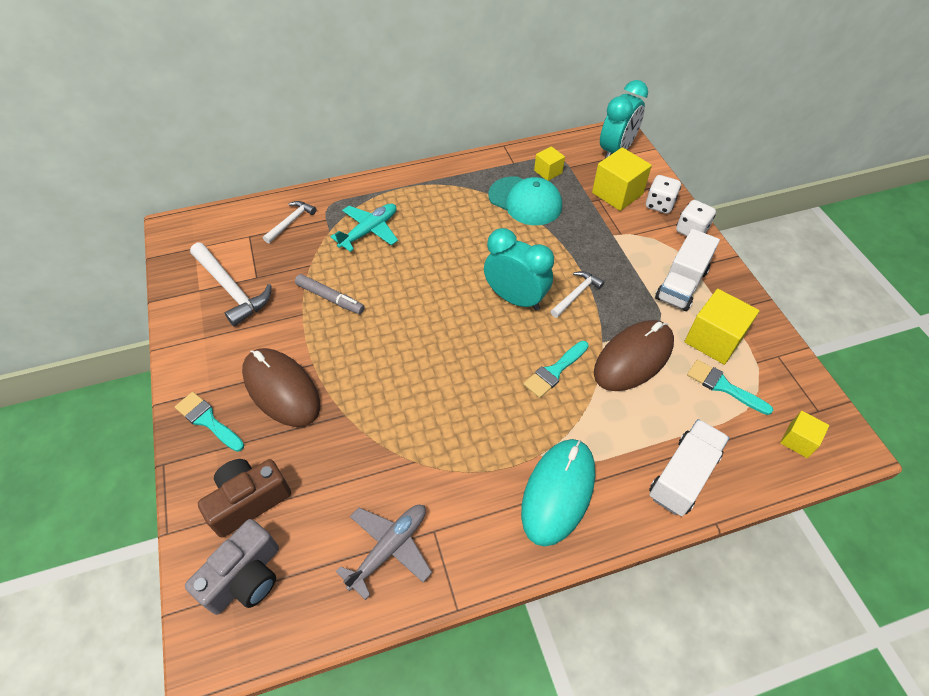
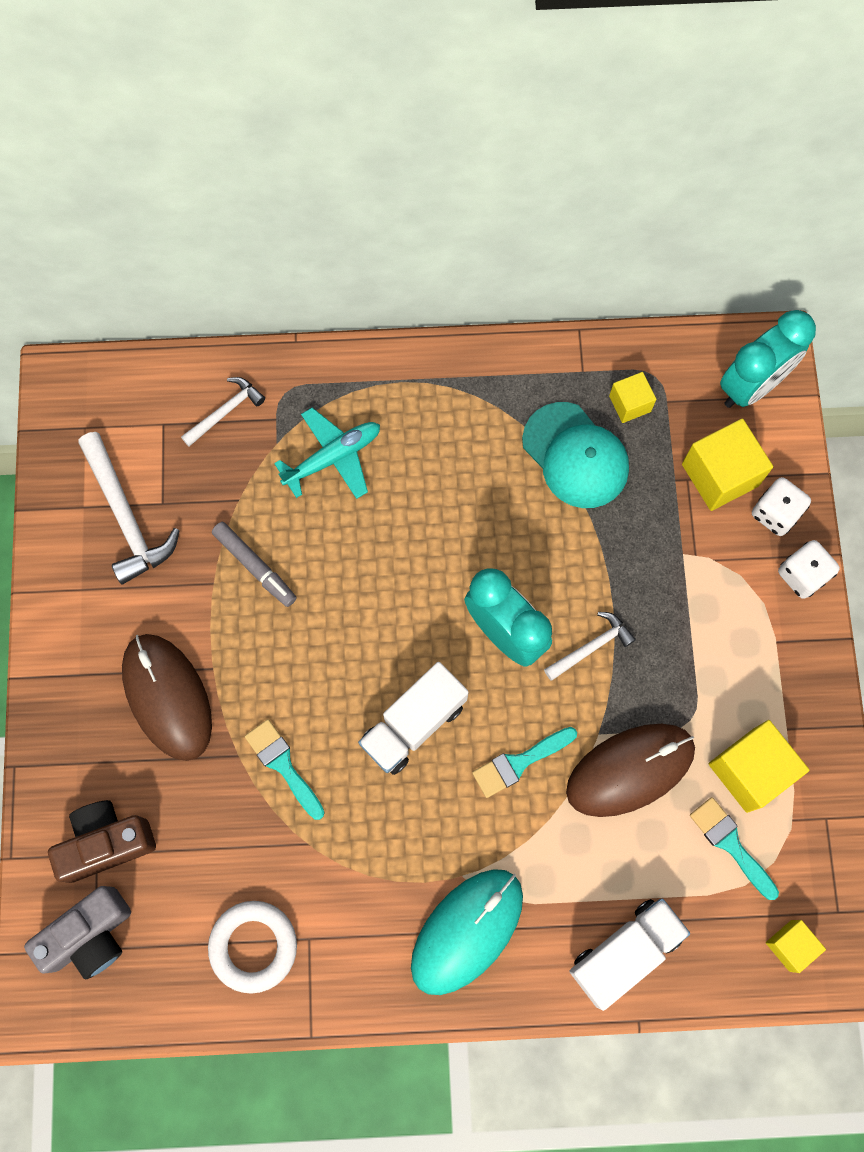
camera: 15 degrees right, 20 degrees up
(208, 420) = (72, 719): turquoise brush -> turquoise brush (283, 765)
(389, 548) = (253, 946): grey plane -> white ring
(681, 284) = (745, 668): white truck -> white truck (414, 724)

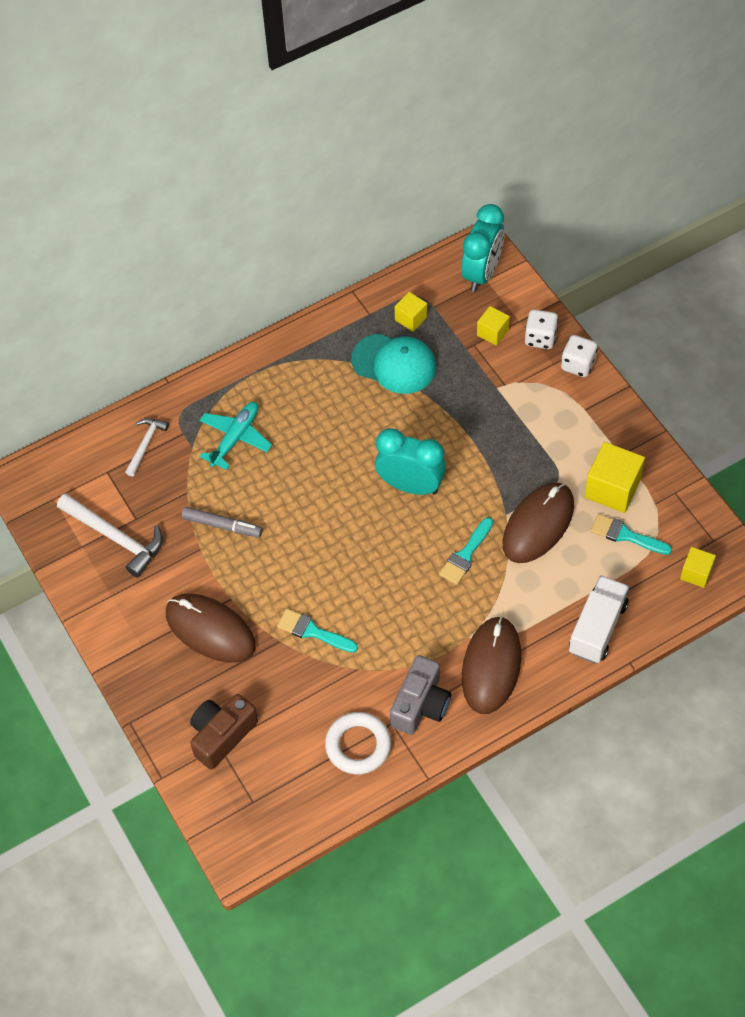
camera: 25 degrees left, 15 degrees down
(90, 935) = (244, 795): grey camera -> grey camera (420, 704)
(414, 724) = (384, 566): white truck -> none
(467, 931) = (491, 667): turquoise mouse -> brown mouse
(591, 647) = (471, 467): white hammer -> none
(720, 475) = (492, 332): yellow cube -> yellow cube, size x0.57

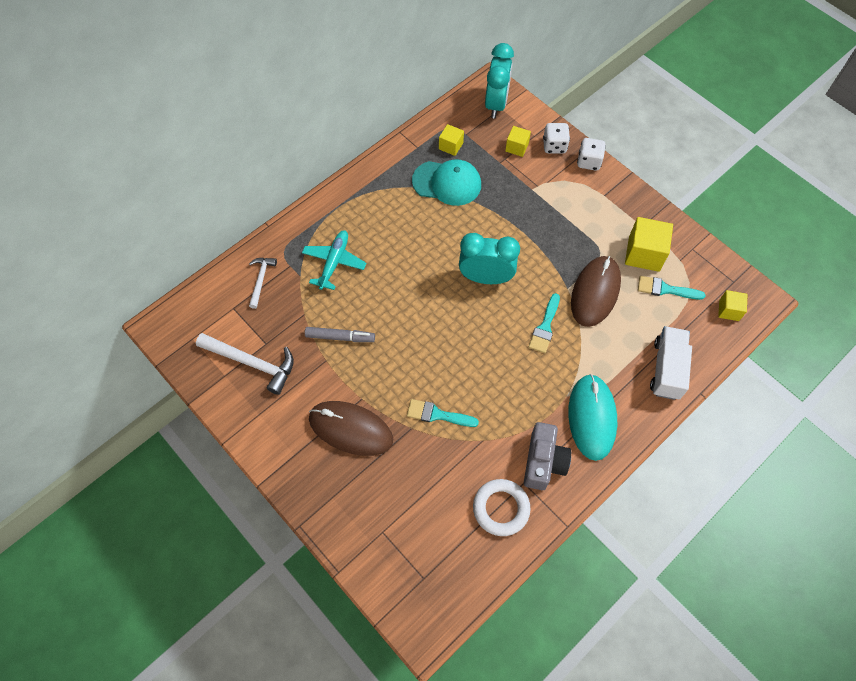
camera: 15 degrees left, 5 degrees up
(222, 735) = (382, 522): brown camera -> none
(491, 667) = (592, 417): brown mouse -> turquoise mouse

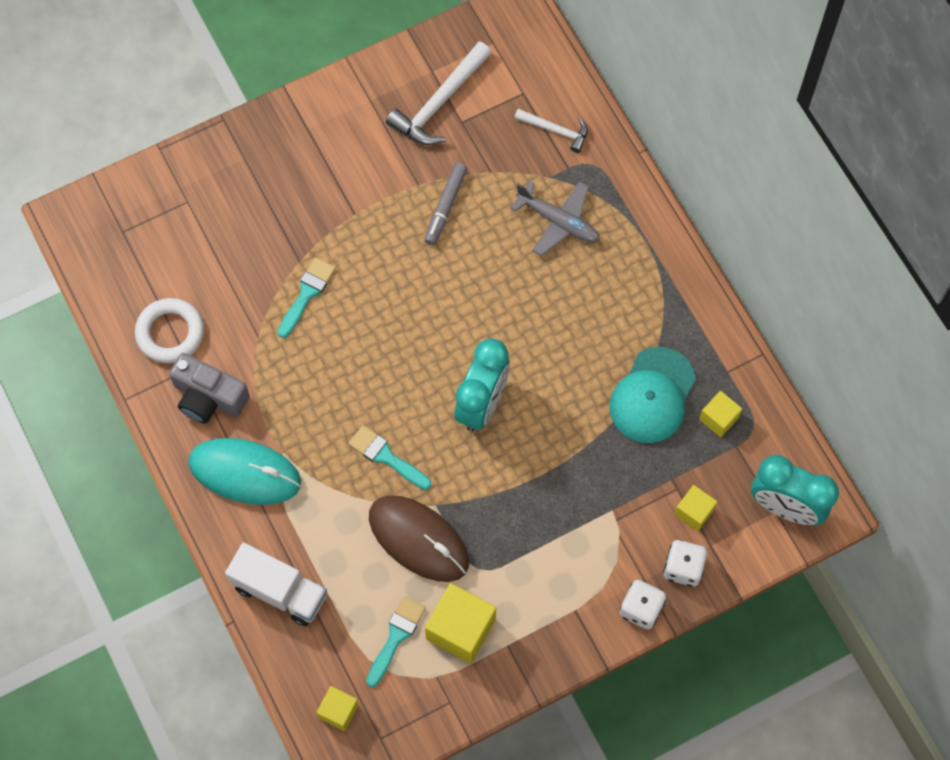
camera: 105 degrees right, 5 degrees up
(334, 262) = (558, 221): turquoise plane -> grey plane
(351, 429) = (319, 194): brown mouse -> none

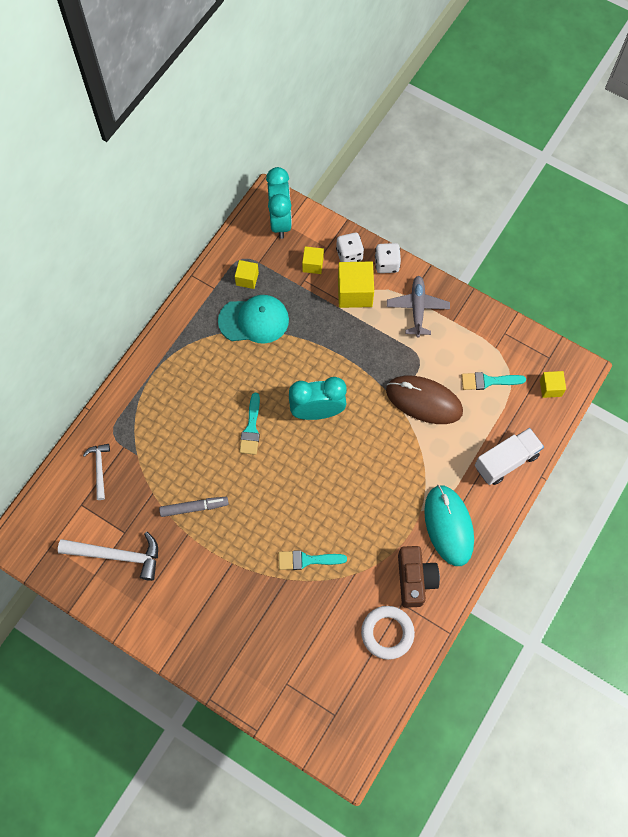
camera: 120 degrees left, 0 degrees up
(209, 397) = (414, 579): grey camera -> brown camera
(279, 591) = (506, 461): white truck -> white truck turned 60 degrees clockwise
(386, 456) = (385, 448): turquoise brush -> turquoise brush (251, 428)
(418, 539) = (424, 401): brown mouse -> brown mouse turned 75 degrees counterclockwise
(460, 629) = (460, 349): yellow cube -> yellow cube (355, 292)
(558, 221) = (166, 432): grey plane -> grey plane (417, 308)

